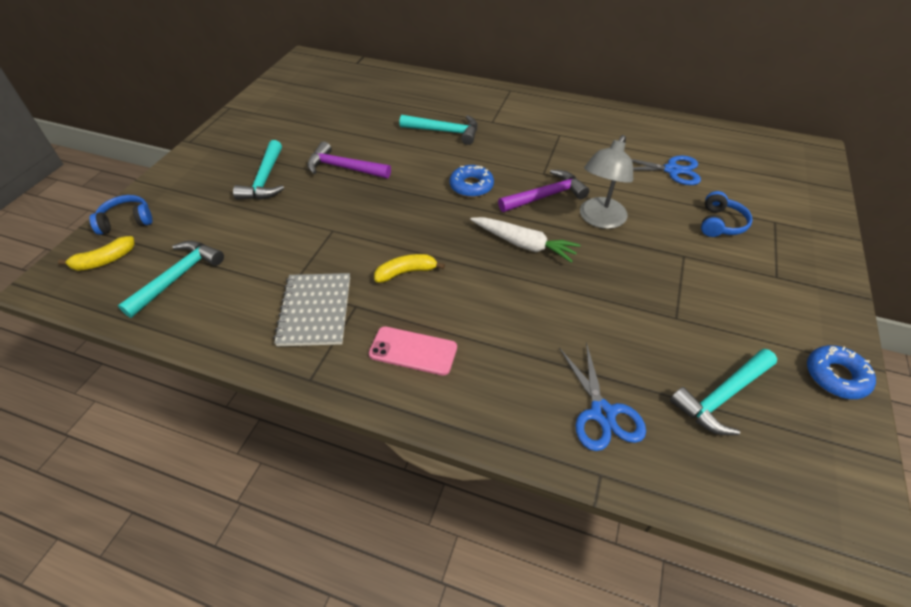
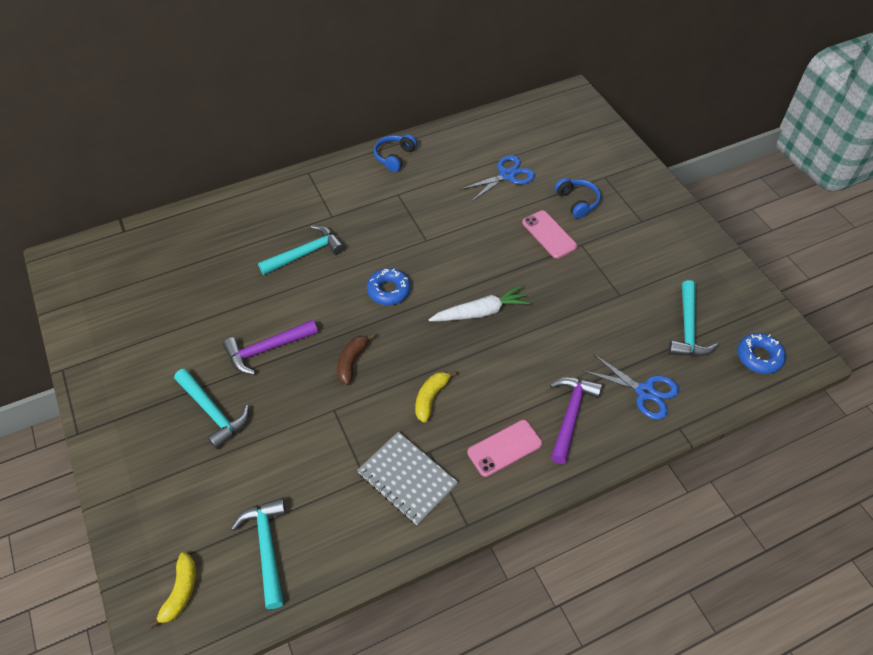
camera: 45 degrees left, 5 degrees up
(126, 221) = (143, 547): blue headphones -> blue headphones (394, 157)
(385, 211) = (352, 361): none -> brown banana
(546, 196) = (450, 260): purple hammer -> purple hammer (570, 415)
(599, 219) = (505, 254): grey lamp -> none
(659, 230) = (549, 234): none -> pink phone
(836, 376) = (724, 269): blue donut -> blue donut (759, 357)

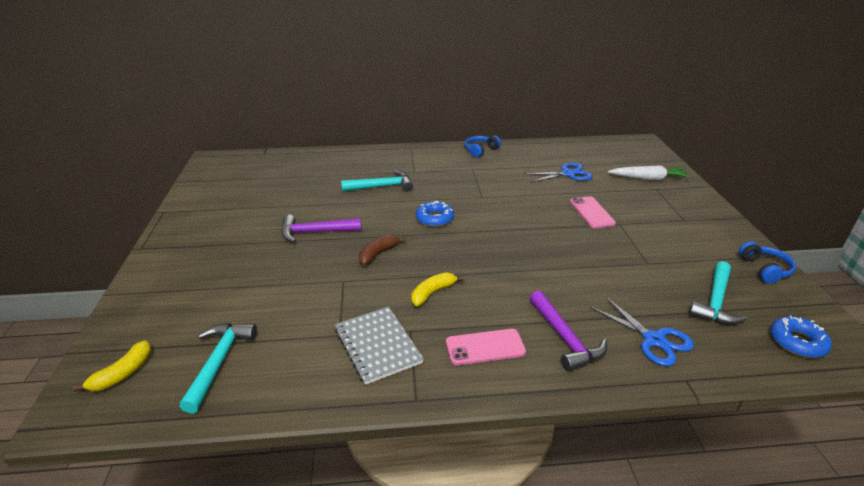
camera: 20 degrees right, 20 degrees down
(213, 412) = (247, 259): turquoise hammer -> none
(480, 312) = (507, 247): white carrot -> white carrot (648, 178)
(570, 415) = (565, 338): purple hammer -> purple hammer turned 120 degrees clockwise
(577, 202) = (625, 198): blue headphones -> blue headphones (764, 269)

